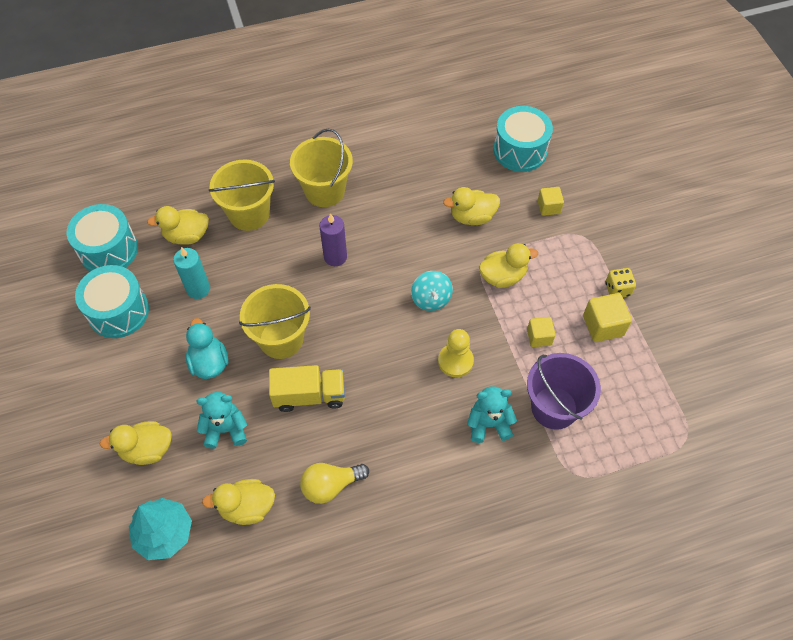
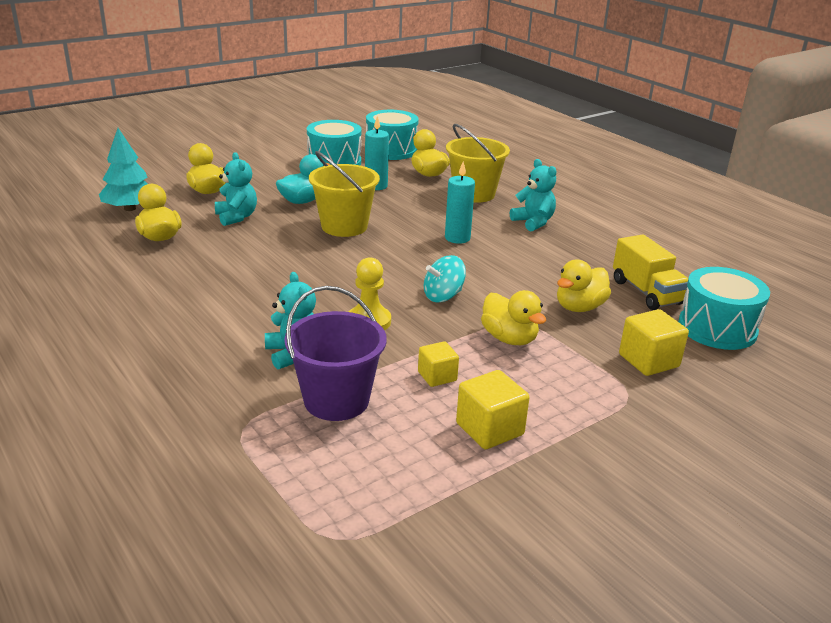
camera: 70 degrees right, 30 degrees down
(309, 395) = (287, 248): yellow truck -> yellow truck (646, 292)
(324, 191) = (533, 222): yellow bucket -> turquoise teddy bear
(331, 485) = (190, 271): yellow light bulb -> none
(335, 257) = (457, 238): purple candle -> turquoise candle
(472, 217) = (579, 307): yellow duck -> yellow duck turned 105 degrees counterclockwise
(548, 207) = (648, 361): yellow cube -> yellow cube, size x1.54
(617, 289) = (561, 436): yellow dice -> none

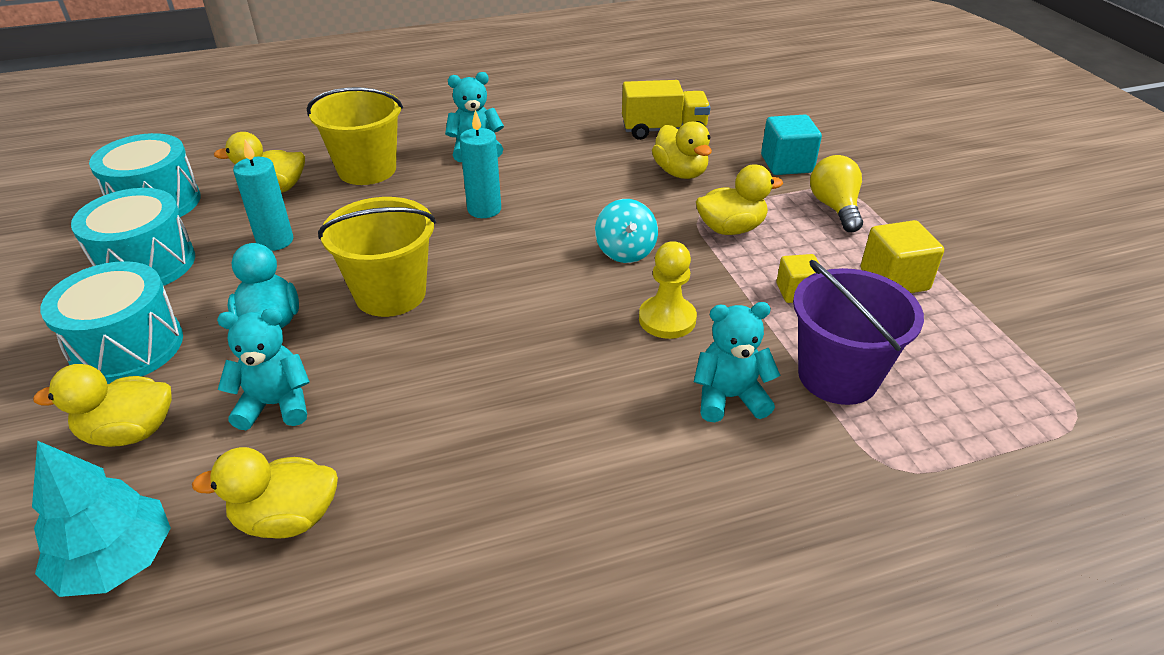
camera: 70 degrees left, 10 degrees up
(590, 392) = (835, 208): none -> yellow light bulb
(648, 361) = (786, 164): yellow cube -> turquoise cube
(717, 328) = (739, 117): turquoise drum -> turquoise drum (127, 347)

